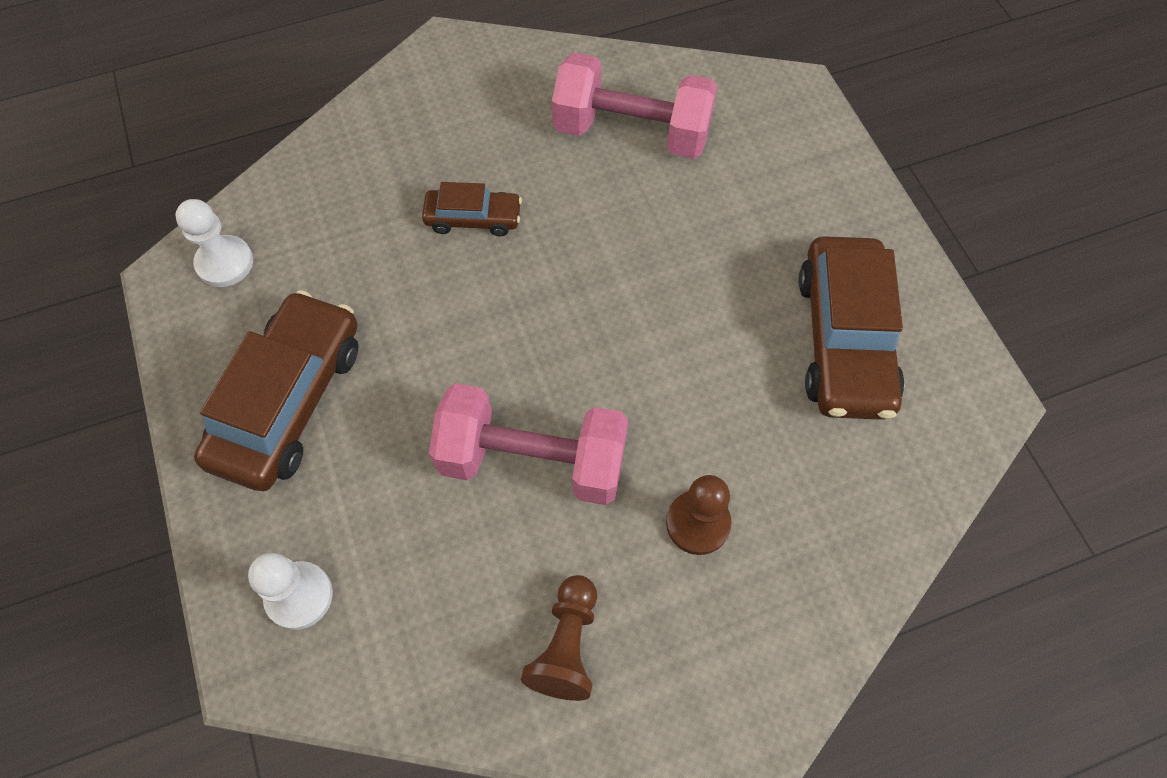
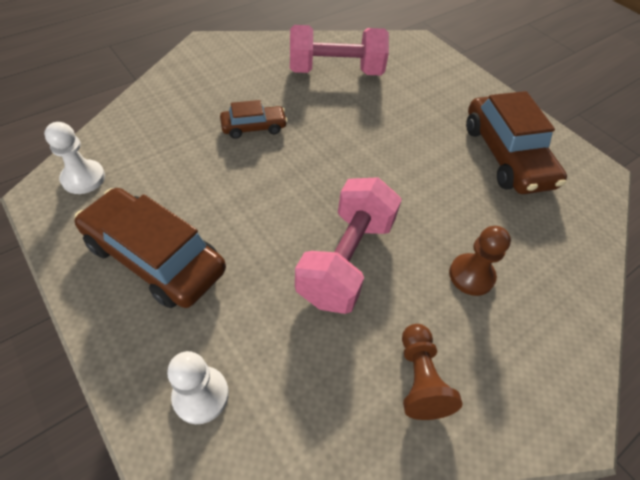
camera: 20 degrees left, 10 degrees down
(289, 401) = (155, 257): brown car -> brown car turned 60 degrees counterclockwise
(532, 461) = (346, 260): pink dumbbell -> pink dumbbell turned 60 degrees counterclockwise

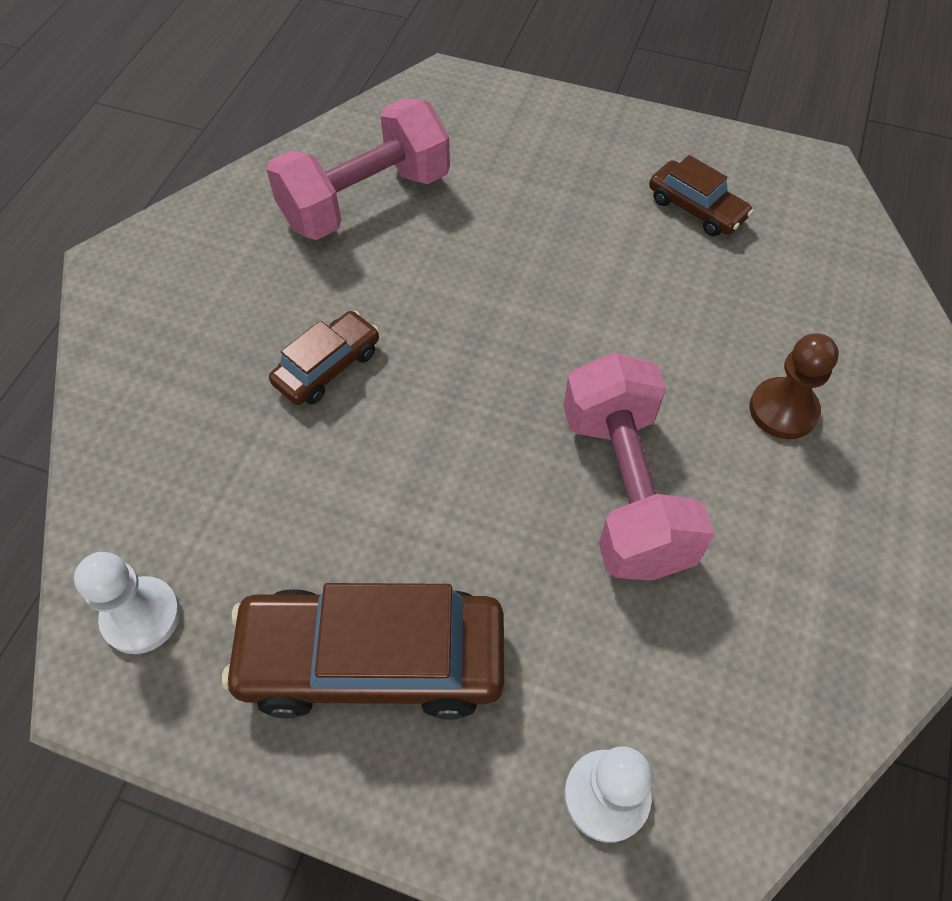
camera: 30 degrees left, 5 degrees up
(419, 379) = (829, 585): brown pawn -> none
(506, 155) = (696, 208): brown car -> brown car, size x0.53

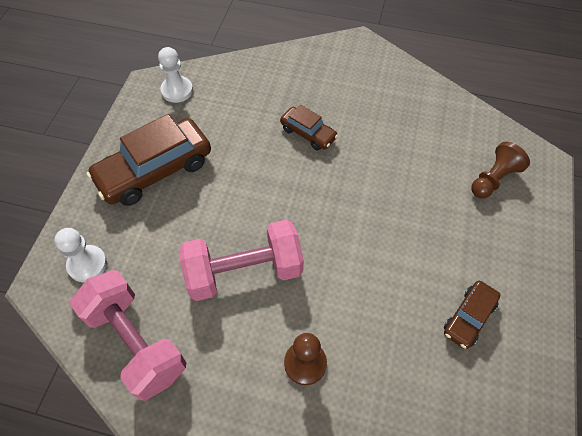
camera: 85 degrees right, 0 degrees up
(366, 200) = (426, 135): pink dumbbell -> pink dumbbell (136, 342)
(372, 660) = (154, 170): brown car -> brown car turned 120 degrees counterclockwise
(467, 139) = (493, 179): none -> brown pawn

